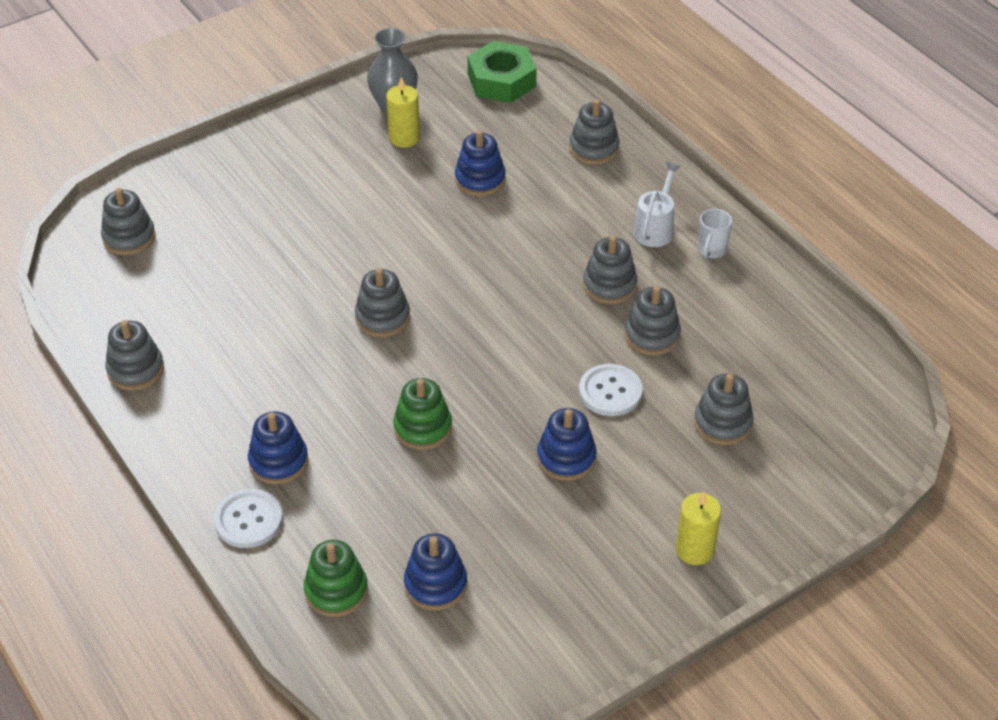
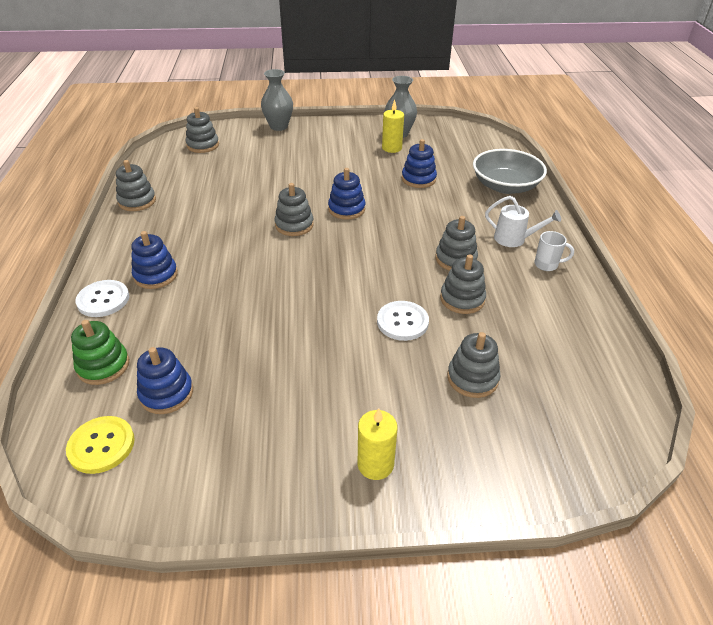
camera: 30 degrees right, 5 degrees down
(209, 158) = (279, 126): none -> grey vase
(423, 428) = (258, 292): green stacking toy -> none
(423, 663) = (101, 445): none -> yellow button
(501, 80) = (473, 140): green nut -> none
(566, 458) = (334, 351): blue stacking toy -> blue stacking toy (346, 209)
(594, 148) = (505, 186): grey stacking toy -> grey bowl
(655, 228) = (514, 239): white watering can -> white watering can turned 60 degrees clockwise
(711, 250) = (547, 265): white mug -> white mug turned 135 degrees counterclockwise

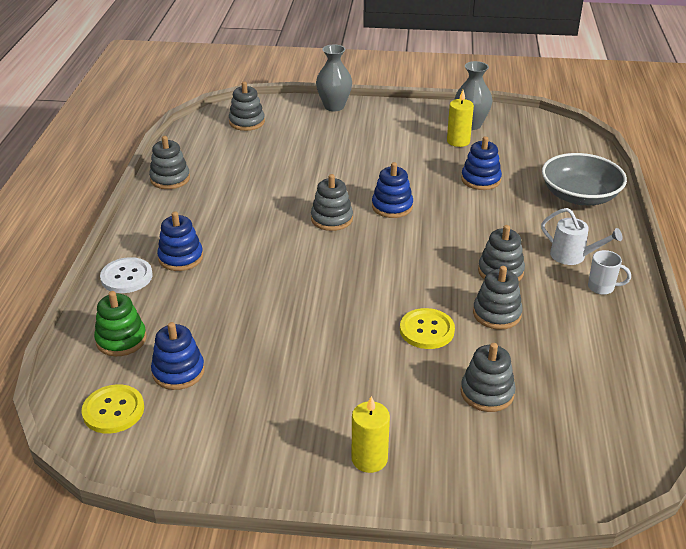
camera: 10 degrees right, 5 degrees down
(402, 322) = (427, 330): white button -> yellow button

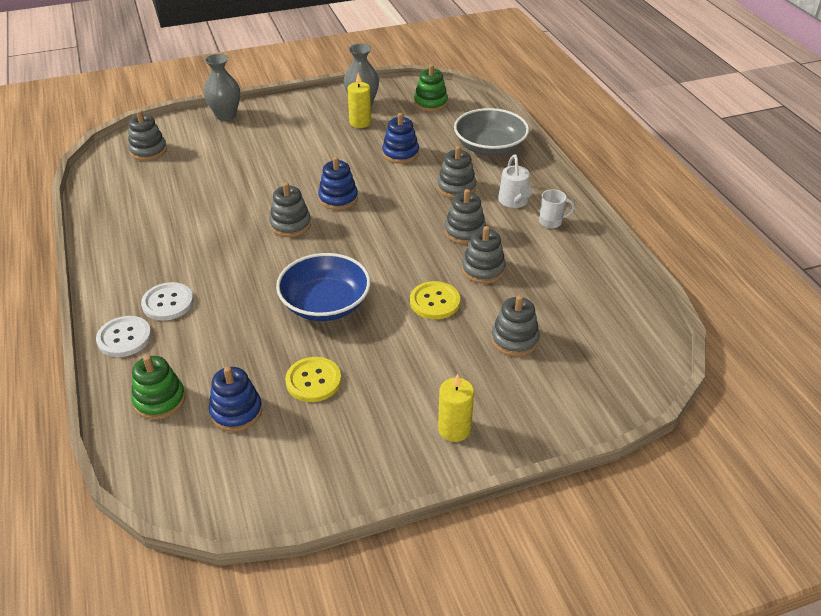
camera: 25 degrees left, 5 degrees up
(113, 410) = (196, 469): yellow button -> yellow button (313, 381)
(170, 179) = (105, 227): grey stacking toy -> grey stacking toy (456, 187)
(181, 258) = (168, 303): blue stacking toy -> white button
(318, 300) = (325, 304): none -> blue bowl
(542, 139) = (430, 103): none -> green stacking toy
(573, 256) = (514, 202): white watering can -> white watering can turned 75 degrees clockwise

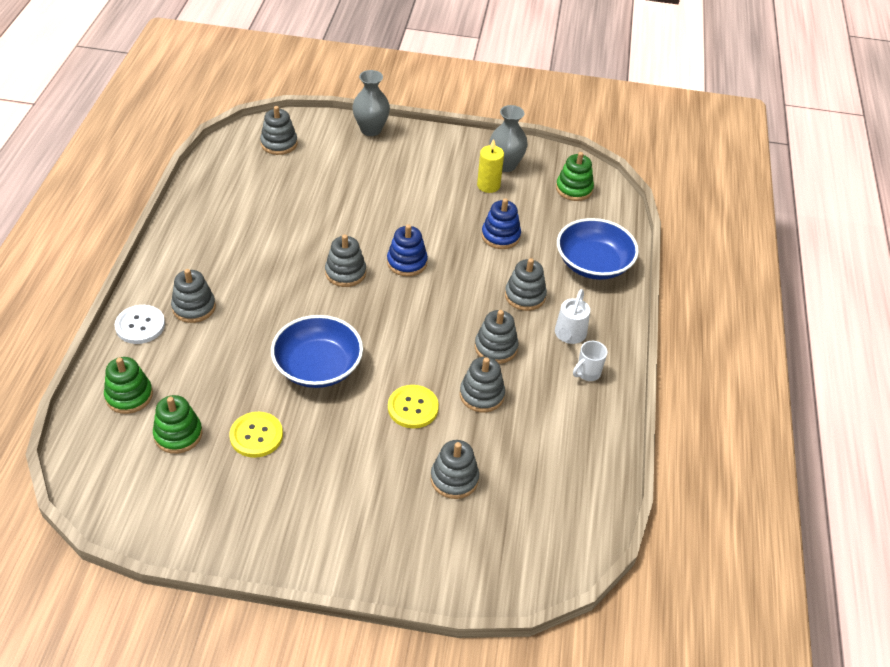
camera: 25 degrees right, 5 degrees up
(168, 303) = (194, 307): white button -> grey stacking toy
(236, 412) = (178, 434): blue stacking toy -> green stacking toy
(454, 429) = (336, 537): yellow candle -> none
(490, 147) = (593, 264): grey bowl -> blue bowl
(551, 222) = (587, 373): white mug -> white mug turned 120 degrees clockwise

